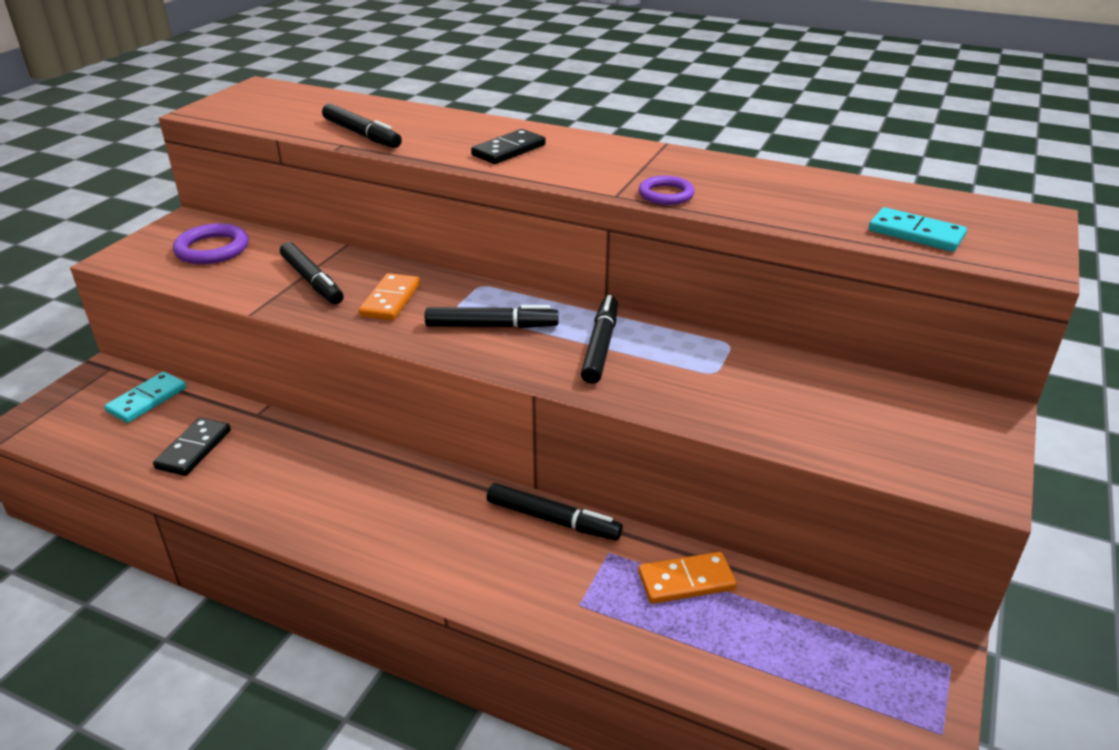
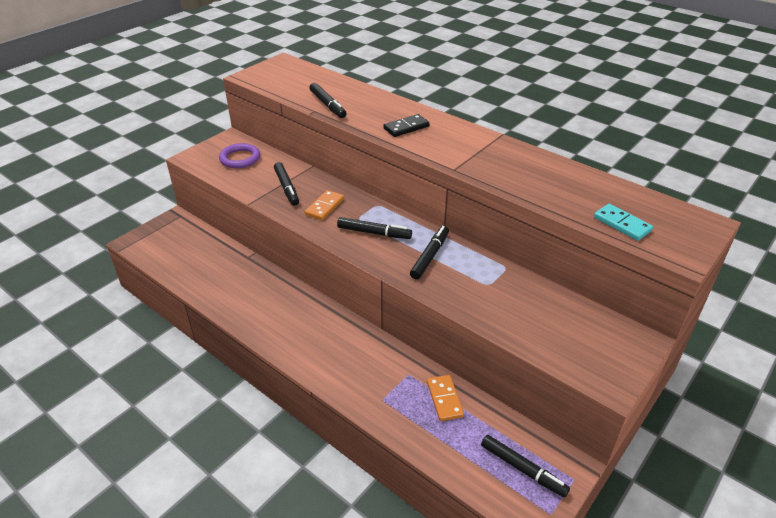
camera: 15 degrees right, 5 degrees up
(147, 400) = (194, 238): turquoise domino -> none
(194, 449) = (211, 272): black domino -> none
(553, 520) = (385, 349): black marker -> black marker (523, 469)
(666, 194) = (484, 173): purple ring -> none
(686, 581) = (444, 399): orange domino -> orange domino turned 75 degrees clockwise

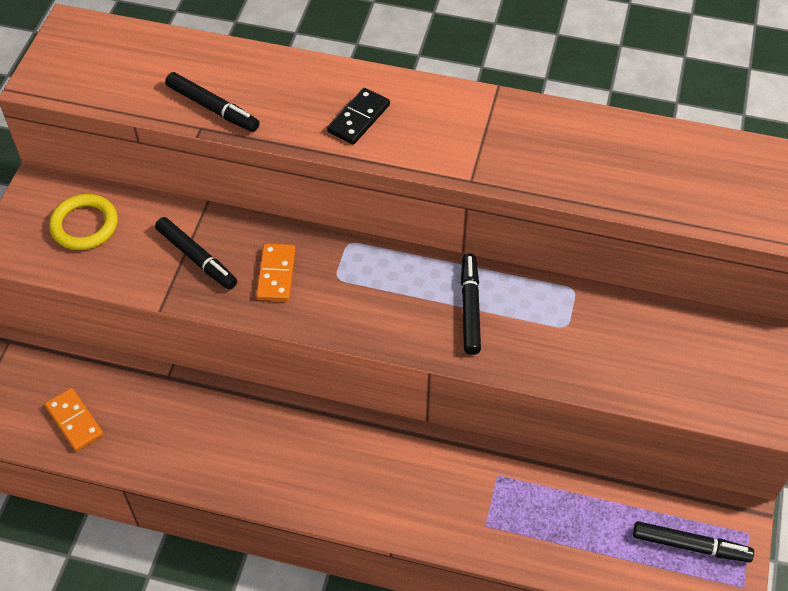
camera: 25 degrees left, 15 degrees up
(240, 158) = (84, 225): purple ring -> yellow ring
(374, 233) = (374, 296): black marker -> none
(444, 399) = (559, 492): orange domino -> orange domino (75, 421)
(622, 224) = (722, 205): turquoise domino -> none

